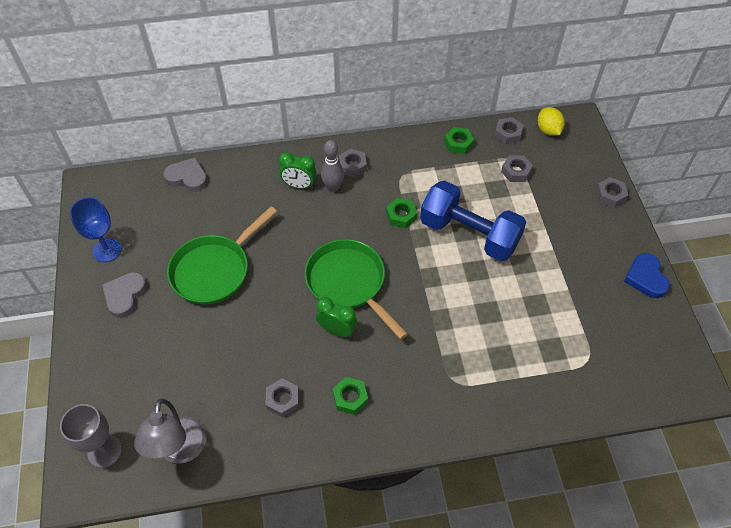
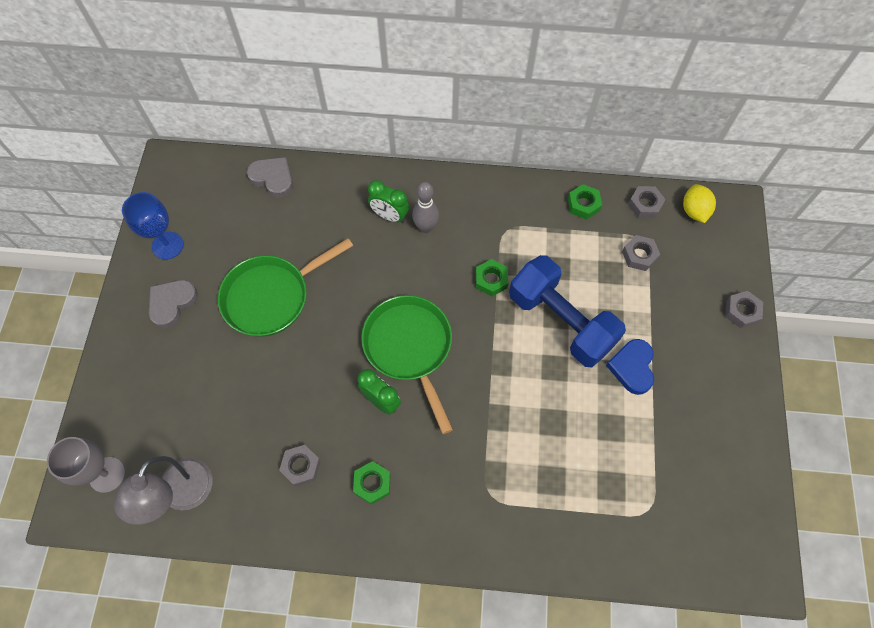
camera: 15 degrees right, 10 degrees up
(352, 166) = (455, 205): grey nut -> none
(645, 278) = (749, 426): blue heart -> blue heart (632, 367)

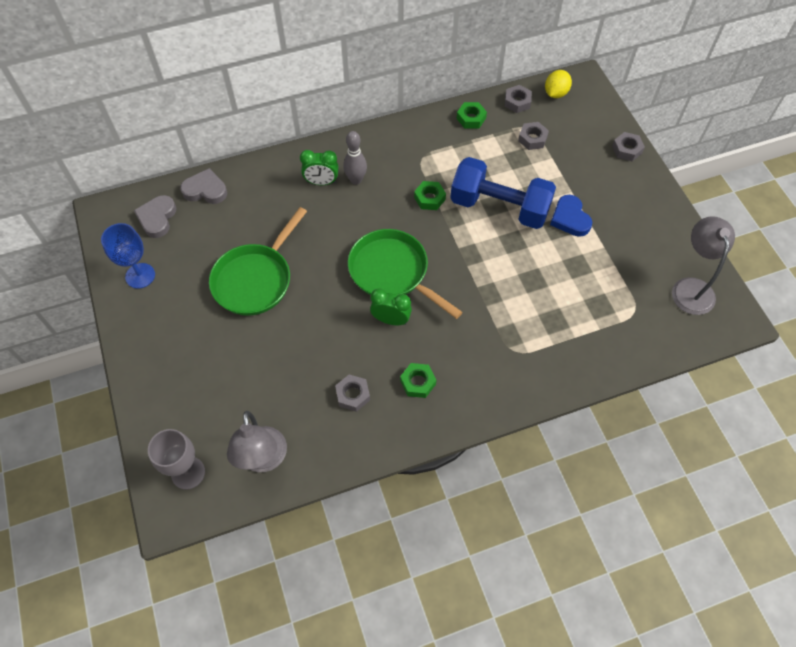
camera: 25 degrees left, 5 degrees down
(172, 303) = (170, 318): grey heart -> grey heart (157, 218)
(694, 211) = (555, 93): yellow lemon -> yellow lemon turned 60 degrees clockwise
(729, 511) = (691, 287): none -> grey lamp

